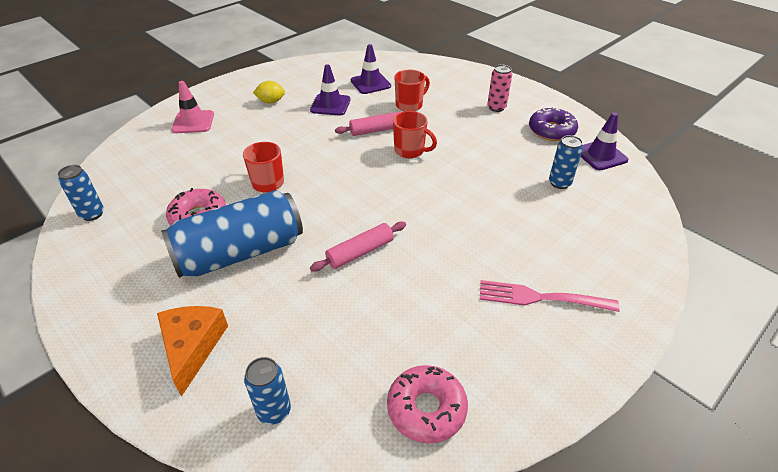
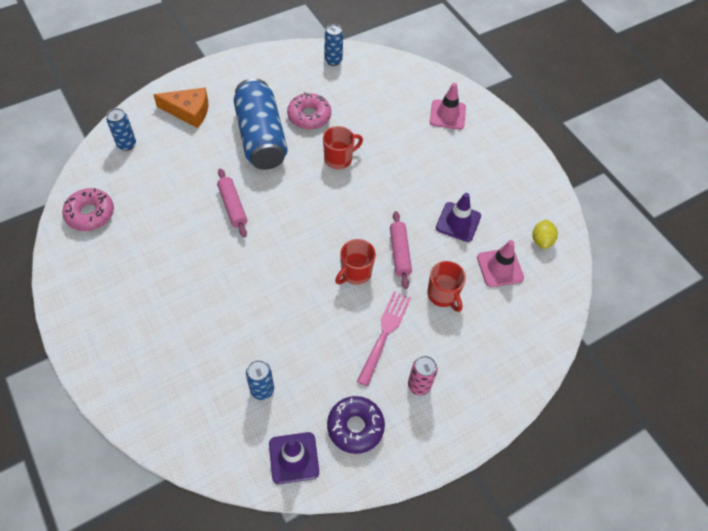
camera: 100 degrees right, 15 degrees up
(271, 102) = (474, 173): yellow lemon -> yellow lemon (541, 240)
(370, 83) = (500, 268): purple traffic cone -> pink traffic cone
(542, 298) = (137, 311): pink fork -> pink fork (384, 334)

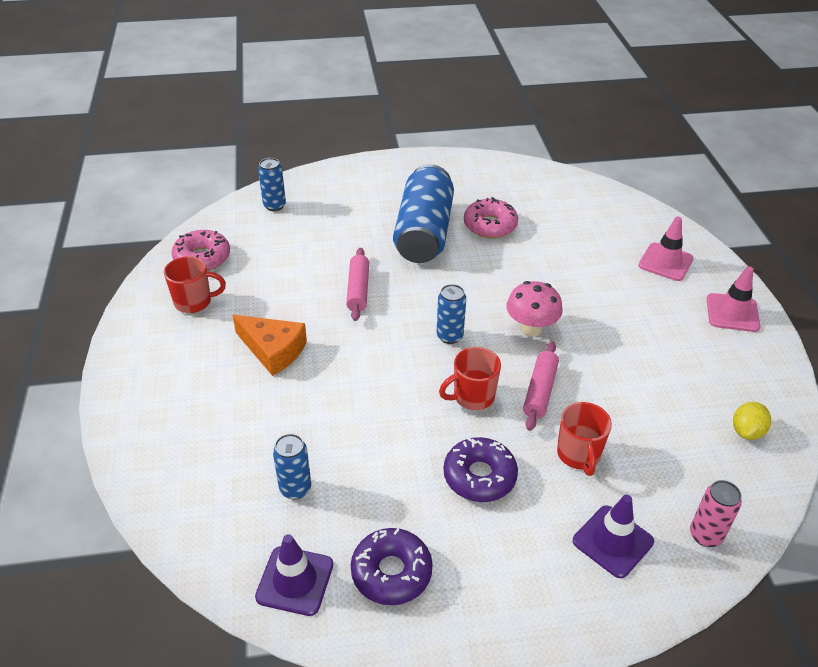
camera: 25 degrees right, 15 degrees down
(189, 111) = (356, 191): orange cheese -> orange cheese (273, 350)
(333, 60) = (543, 180): blue can -> blue can (449, 336)
(339, 159) = (506, 274): red mug -> red mug (194, 302)
(374, 202) = (531, 328): none -> pink mushroom
(384, 334) = (479, 476): pink fork -> purple donut
(419, 385) = (500, 551): pink can -> pink can (705, 535)
(458, 222) = (634, 378): purple traffic cone -> purple traffic cone (612, 541)
(500, 268) = (672, 446): pink traffic cone -> pink traffic cone (732, 313)

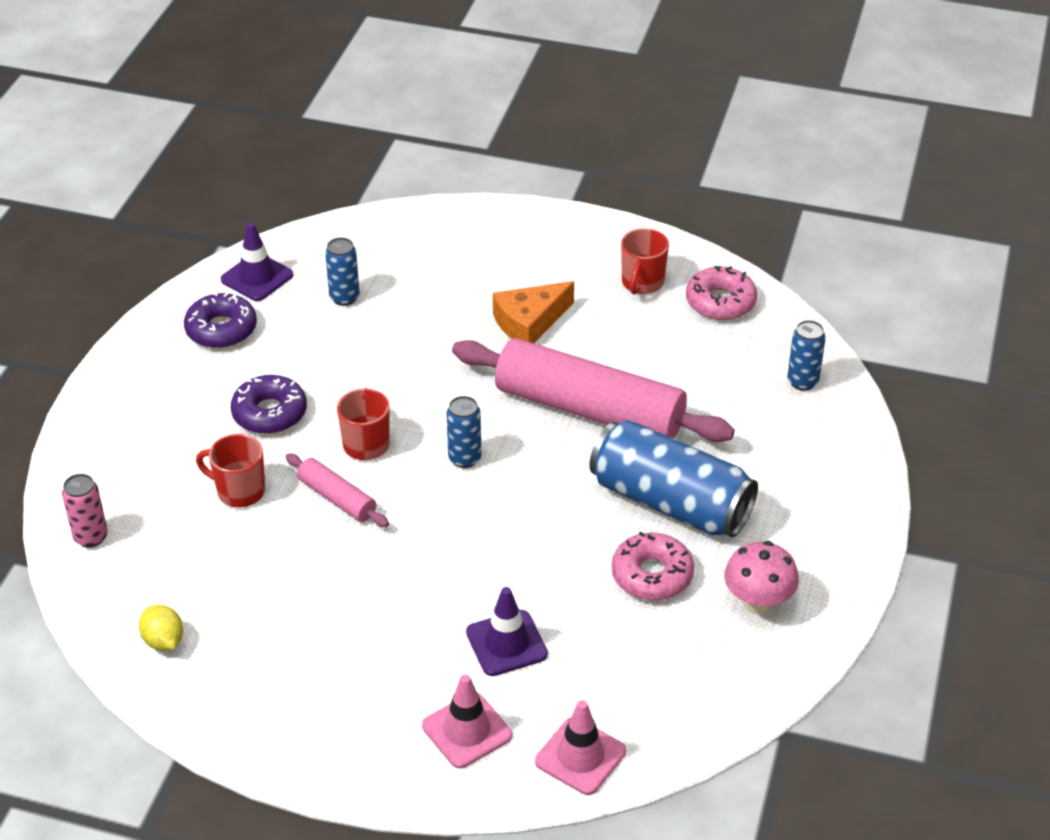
camera: 115 degrees right, 0 degrees up
(358, 290) = (589, 409): pink rolling pin -> pink rolling pin, size x2.20
(531, 328) = (432, 531): pink mushroom -> pink mushroom (758, 602)
(612, 541) = (137, 471): purple traffic cone -> purple traffic cone (506, 643)
(732, 313) = (330, 745): pink traffic cone -> pink traffic cone (580, 756)

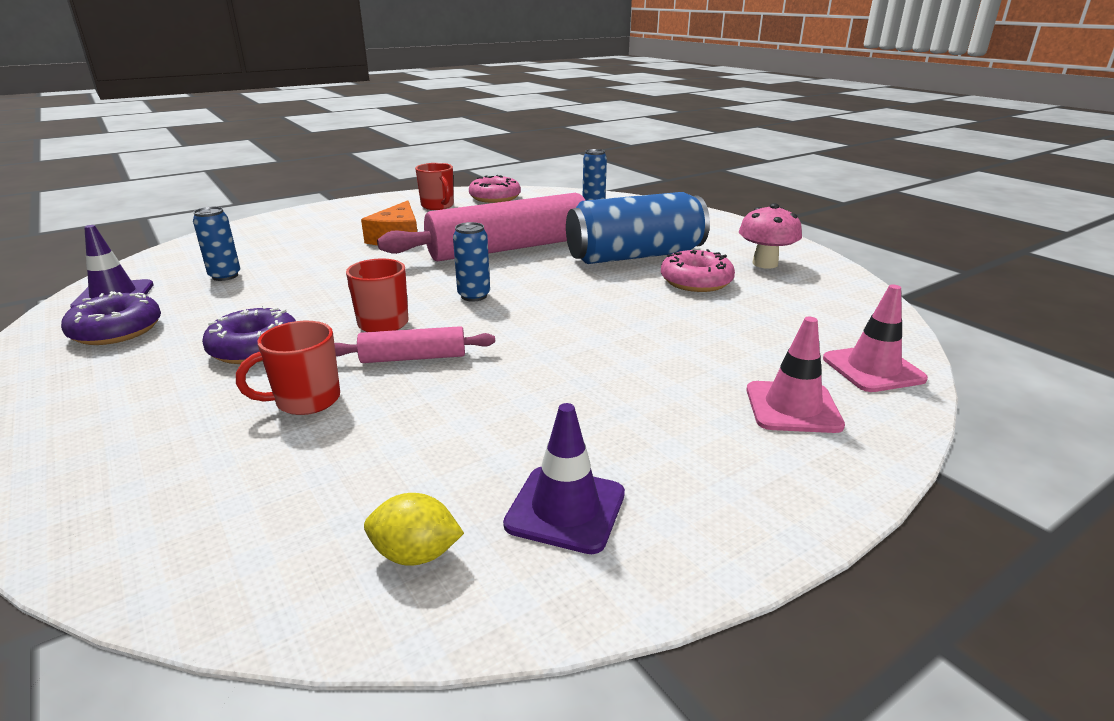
camera: 50 degrees left, 15 degrees down
(91, 537) = (154, 535): pink can -> none
(506, 643) = (700, 351): purple traffic cone -> purple traffic cone (565, 509)

